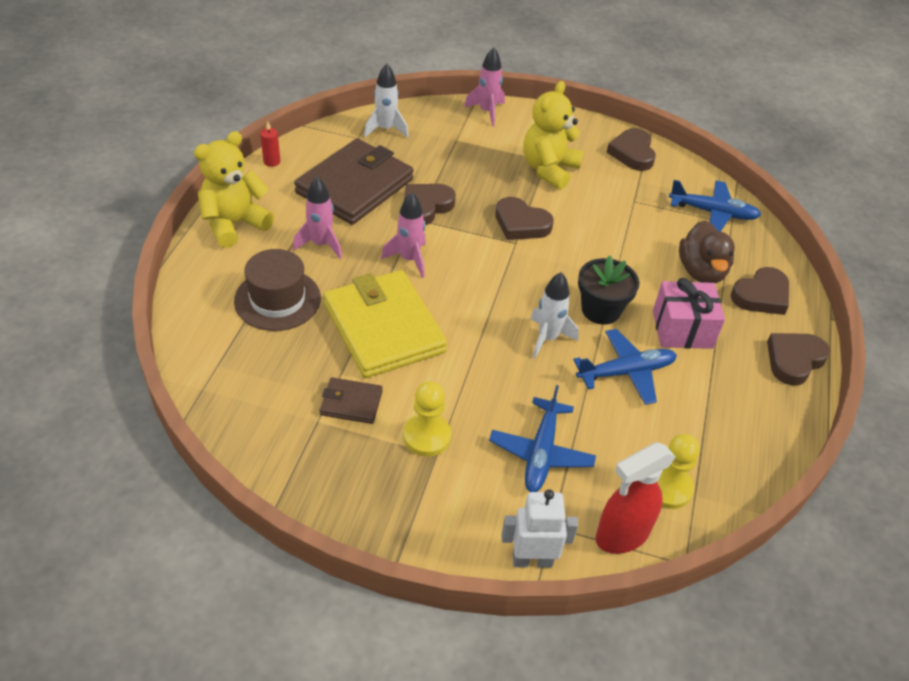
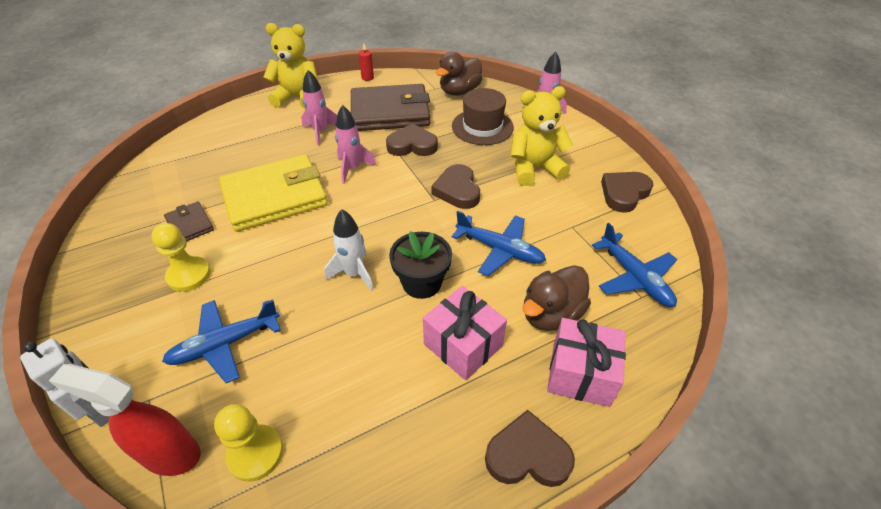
camera: 50 degrees right, 0 degrees up
(277, 299) = (252, 146): brown hat -> brown hat (482, 127)
(384, 328) = (275, 196): yellow wallet -> yellow wallet turned 45 degrees clockwise
(386, 129) = (459, 91): white rocket -> brown duck
(625, 372) = (367, 340): blue plane -> blue plane (499, 249)
(761, 295) = (580, 374): brown heart -> pink gift

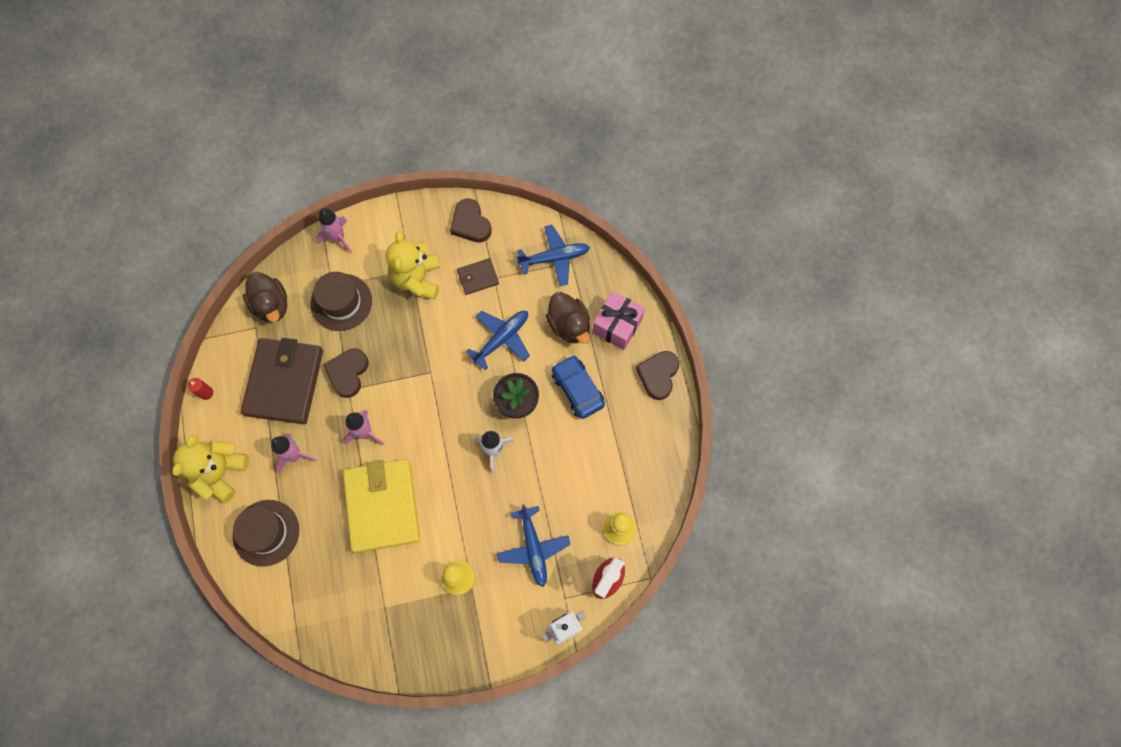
camera: 75 degrees left, 25 degrees up
(190, 224) = (397, 580): brown wallet -> brown wallet (478, 277)
(244, 131) = (266, 532): none -> brown hat
(457, 190) = (425, 350): brown heart -> none
(463, 345) = (577, 389): pink gift -> blue car

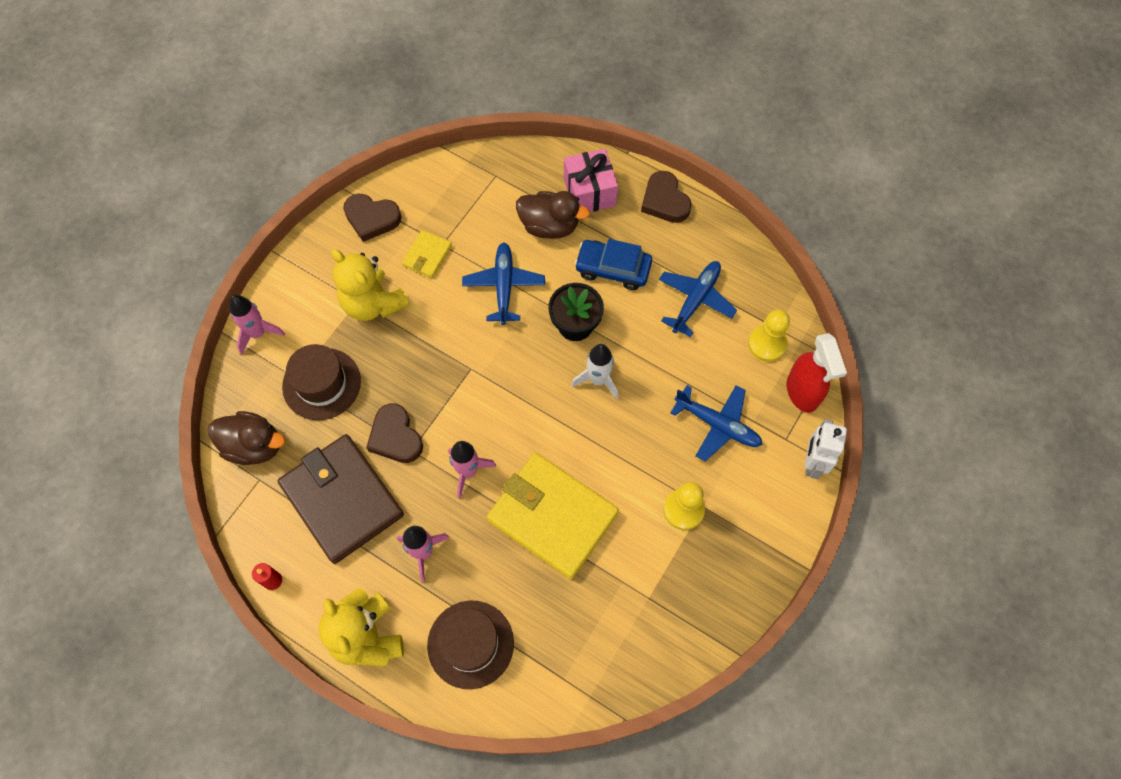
camera: 45 degrees left, 5 degrees down
(478, 277) = (427, 255): brown wallet -> yellow wallet
(554, 258) = (477, 185): blue plane -> blue plane (695, 300)

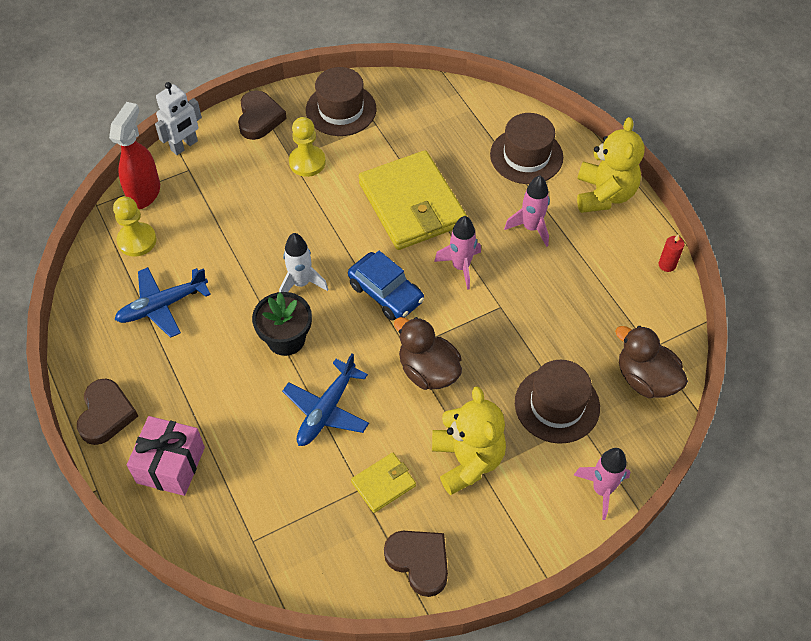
camera: 150 degrees left, 10 degrees down
(342, 500) = (581, 296): brown wallet -> none
(395, 437) = (509, 324): brown heart -> brown heart (259, 118)
(549, 226) = (238, 449): brown duck -> brown duck (428, 371)
(613, 269) = (212, 372): blue car -> blue car (386, 293)
(697, 597) = (341, 109): none -> brown hat
(717, 425) = (232, 203): blue plane -> none

